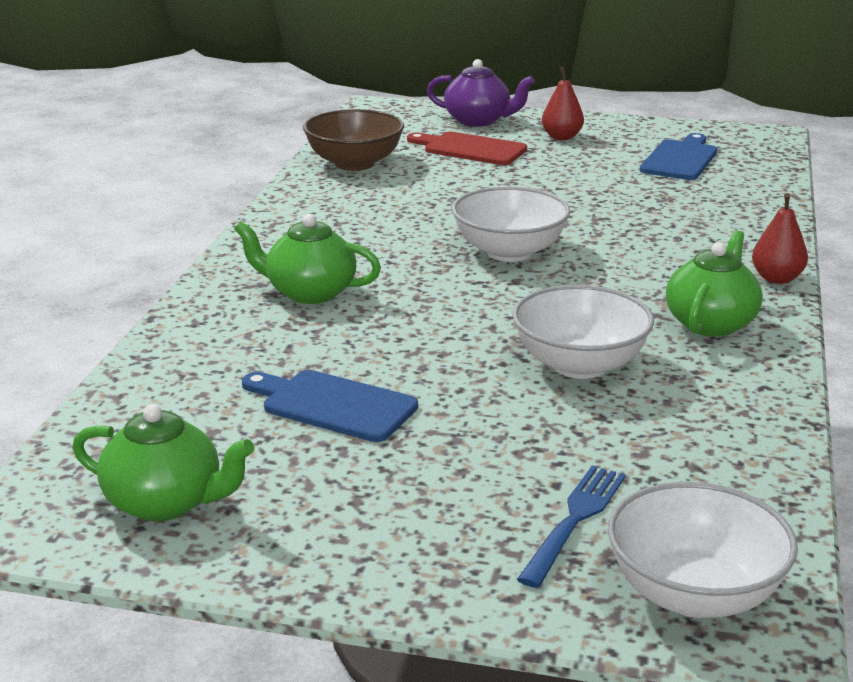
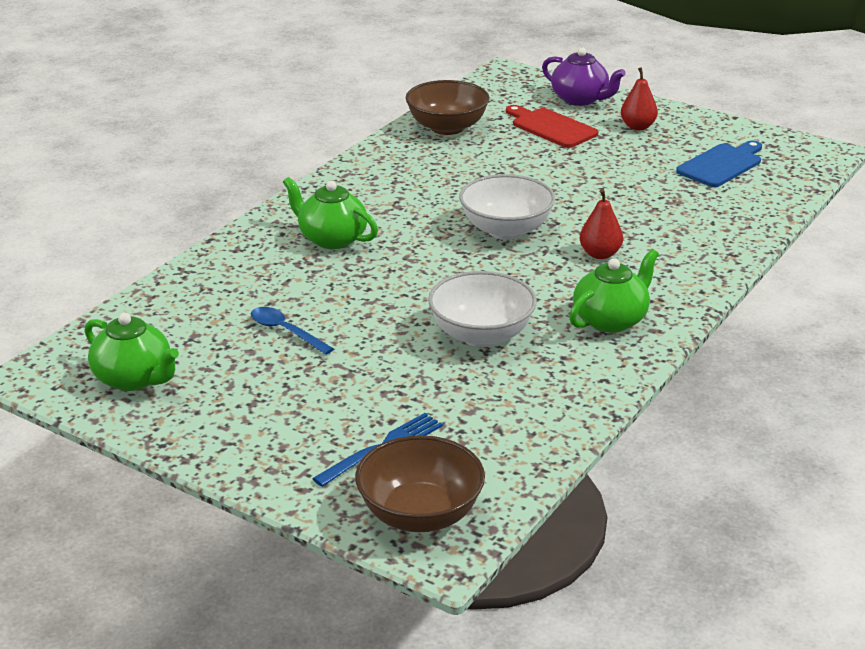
camera: 20 degrees right, 5 degrees up
(333, 405) = (286, 331): blue cutting board -> blue spoon
(694, 594) = (420, 515): white bowl -> brown bowl
(776, 278) = (699, 291): red pear -> red pear (600, 254)

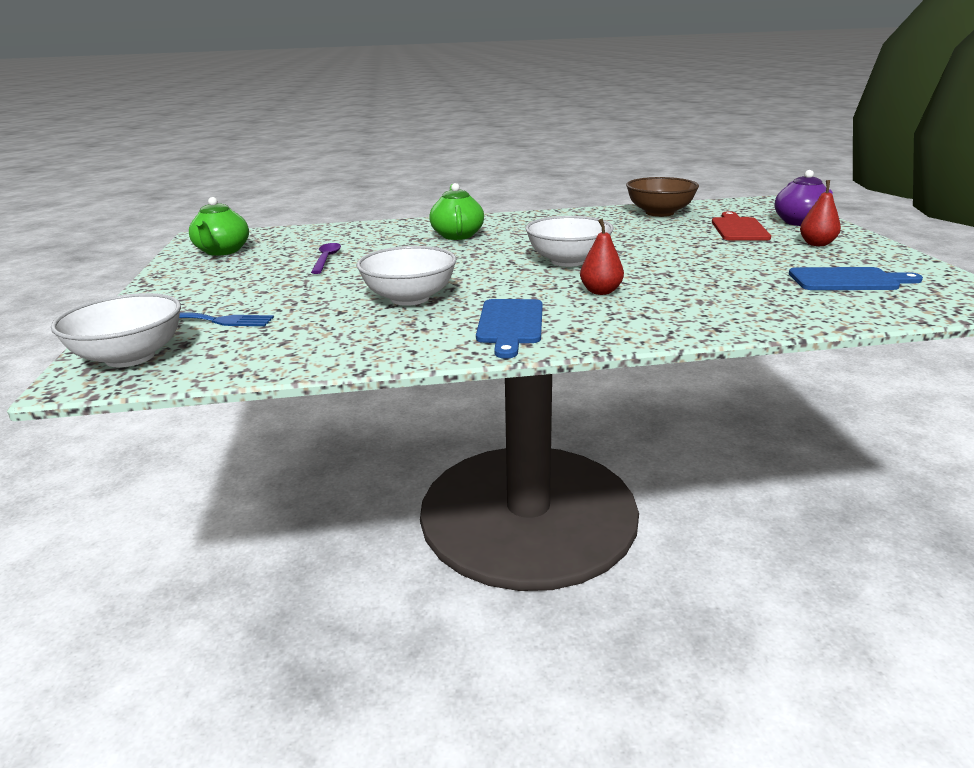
camera: 50 degrees right, 5 degrees down
(286, 331) = (326, 259): blue spoon -> purple spoon
(420, 515) = (130, 357): brown bowl -> white bowl
(611, 320) = (510, 324): green teapot -> blue cutting board

